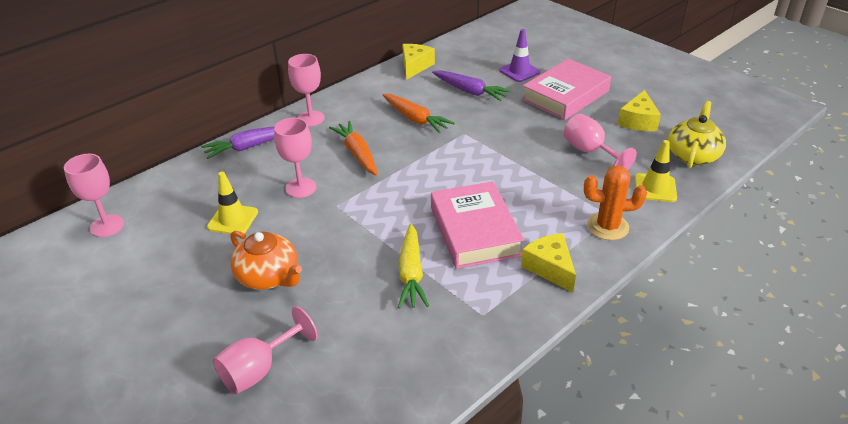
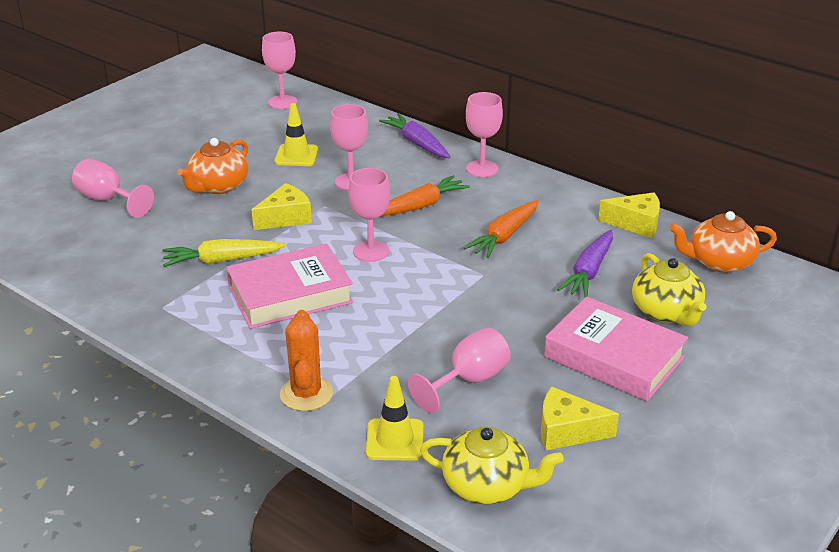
camera: 80 degrees right, 5 degrees down
(419, 184) = (371, 251): none -> pink goblet
(468, 46) = (719, 262): none -> orange teapot
(519, 71) = (666, 312): purple traffic cone -> yellow teapot
(550, 268) = (230, 349): yellow cheese -> yellow cheese (286, 218)

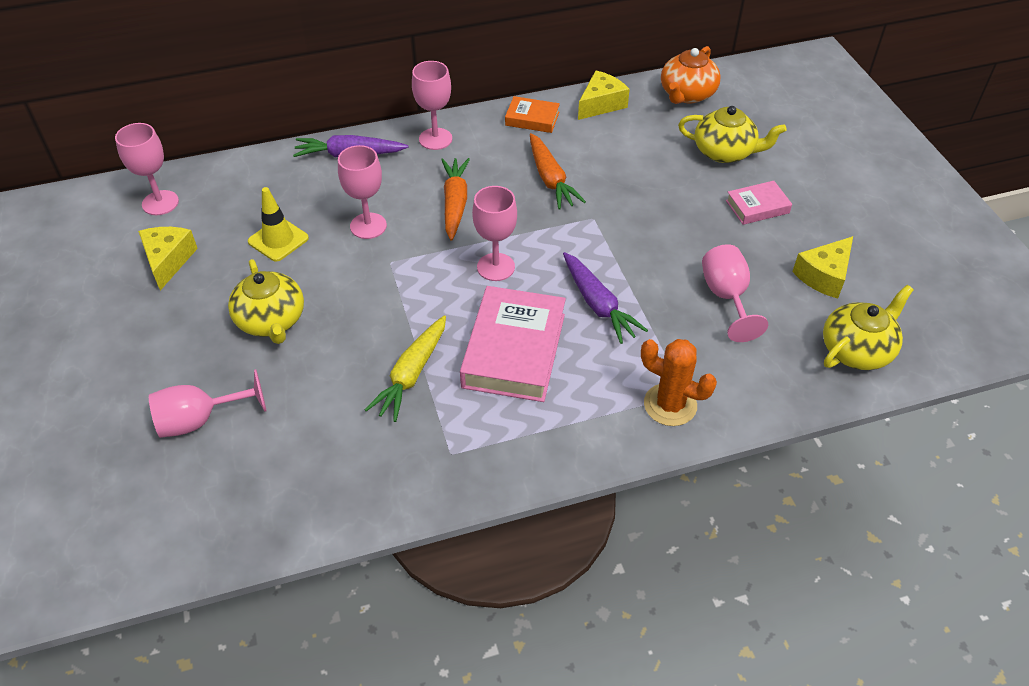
camera: 55 degrees left, 15 degrees up
(218, 186) = (271, 321): orange teapot -> yellow teapot
(286, 218) = (383, 297): yellow cheese -> yellow cheese (168, 261)
(395, 440) = (769, 377): yellow traffic cone -> none
(567, 199) = (532, 119): none -> orange book
(589, 272) = (641, 161): purple carrot -> purple carrot (598, 304)
(614, 357) = (757, 207): pink book -> pink book, size x0.52

